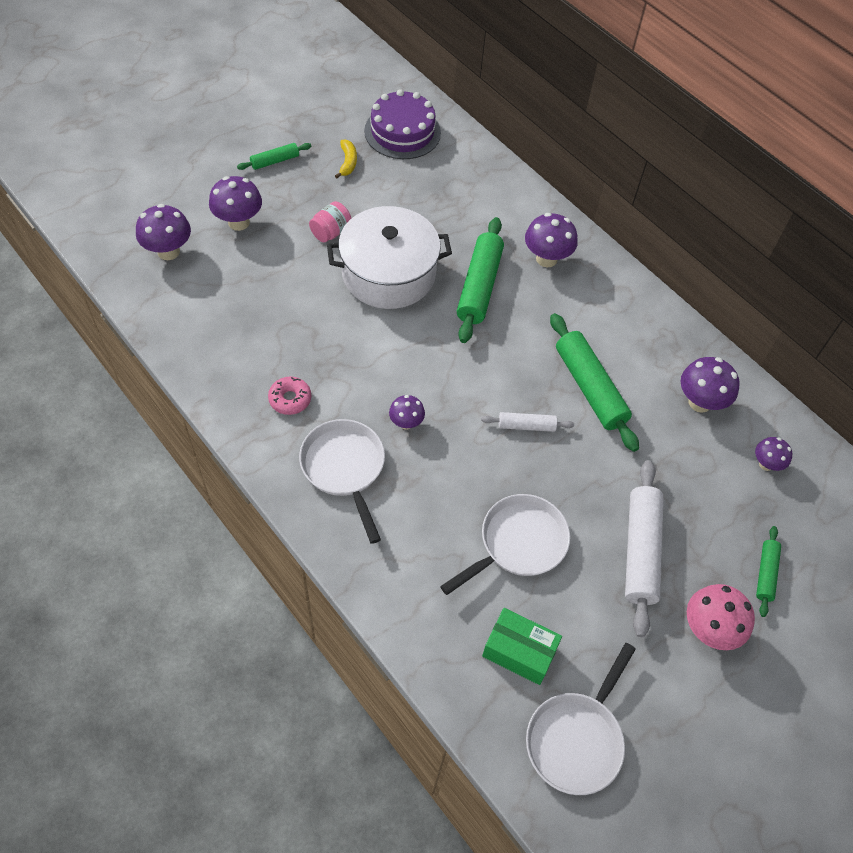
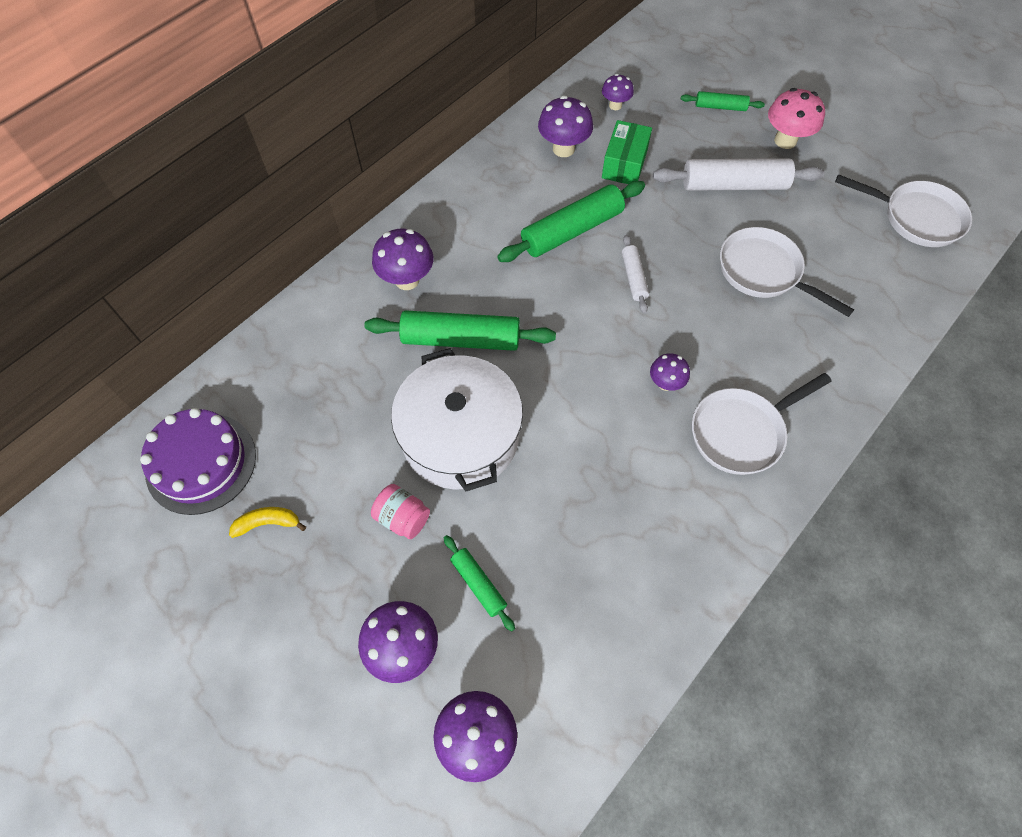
camera: 95 degrees left, 5 degrees up
(275, 161) = (273, 627): green rolling pin -> green rolling pin (478, 584)
(290, 399) = (673, 508): pink donut -> none
(519, 652) = (864, 261): green box -> green box (624, 164)

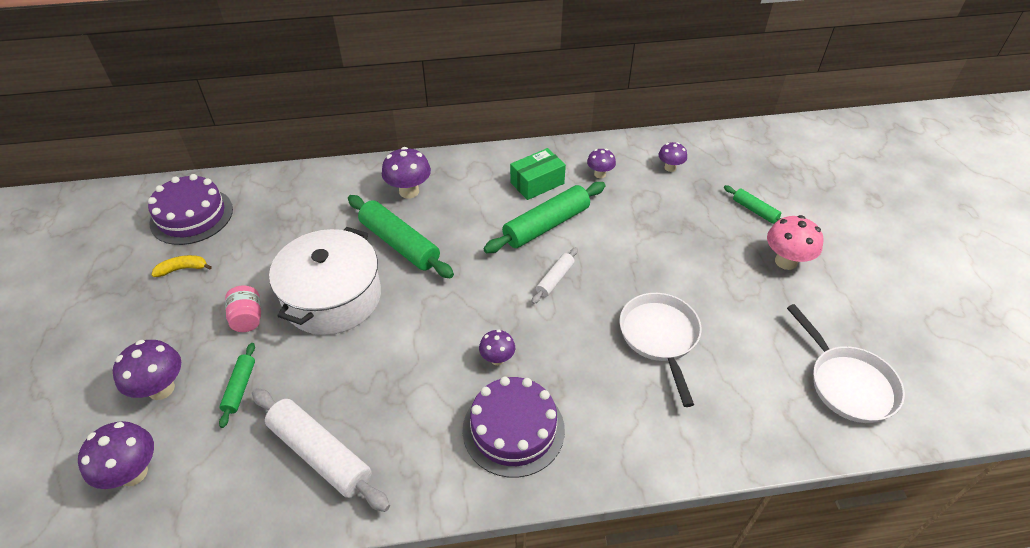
camera: 40 degrees right, 15 degrees down
(268, 523) = (183, 269): yellow banana -> yellow banana turned 45 degrees counterclockwise
(563, 149) = (600, 174): purple mushroom -> purple mushroom, size x0.61
(572, 231) = (546, 225): green rolling pin -> green rolling pin turned 45 degrees counterclockwise
(624, 164) = (633, 206): green box -> green box (537, 183)
(734, 185) = (704, 266): white rolling pin -> white rolling pin (320, 454)
(741, 432) = (513, 429): white pan -> purple cake

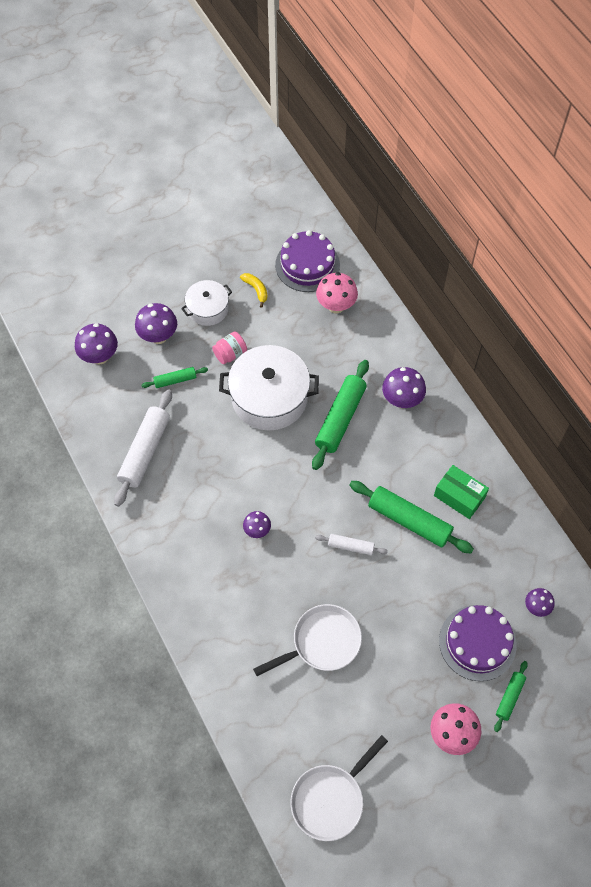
camera: 70 degrees right, 15 degrees up
(167, 323) = (208, 309): none -> white pot
(262, 208) = (336, 306): none -> pink mushroom
(513, 429) = (203, 561): purple cake -> purple cake (477, 642)
(600, 174) = (496, 546): purple mushroom -> none

